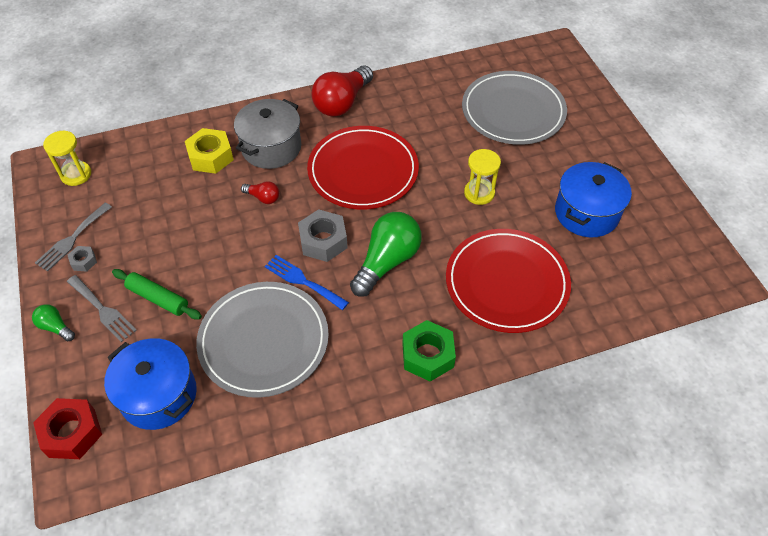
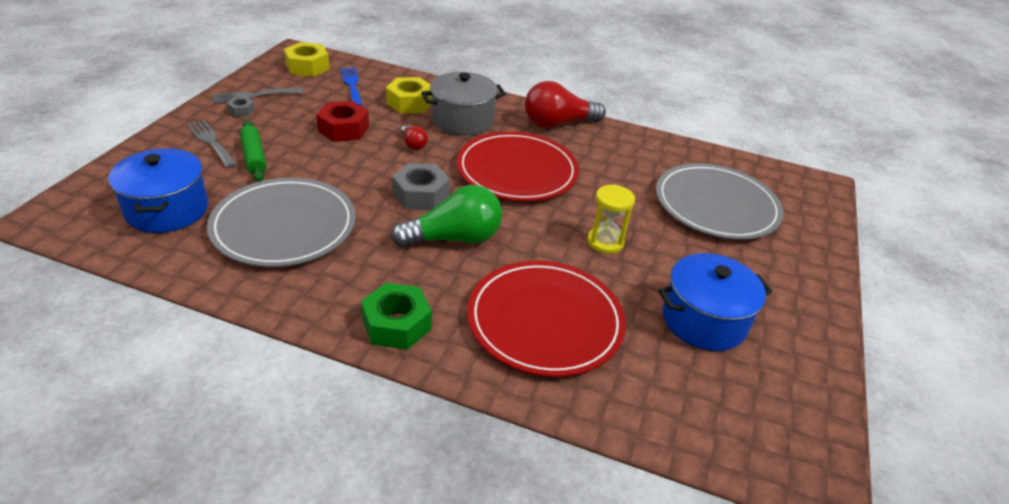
camera: 35 degrees right, 15 degrees down
(55, 327) = (170, 133): green light bulb -> none
(72, 433) = (85, 194): red nut -> red nut (343, 129)
(76, 174) = (307, 67): yellow hourglass -> yellow nut
(103, 310) = (211, 142): grey fork -> grey fork turned 150 degrees clockwise
(303, 281) = (368, 209): blue fork -> blue fork (352, 85)

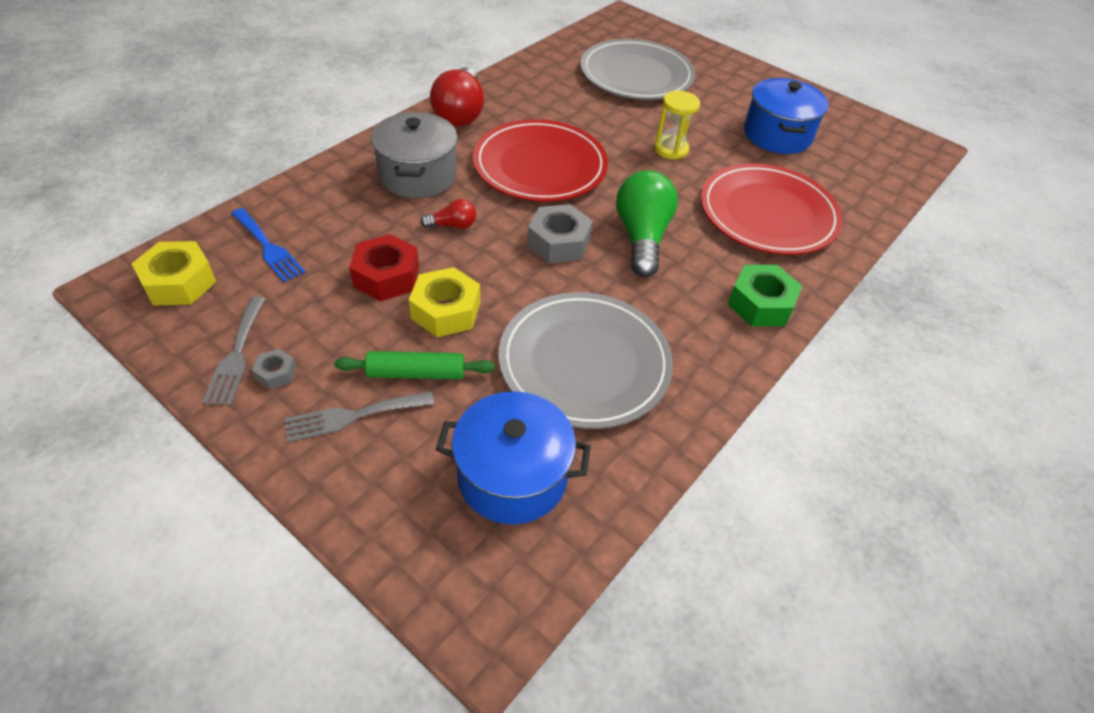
camera: 70 degrees left, 10 degrees up
(352, 85) = (268, 247): blue fork -> blue fork turned 135 degrees counterclockwise
(410, 103) = (351, 206): yellow nut -> yellow nut (446, 311)

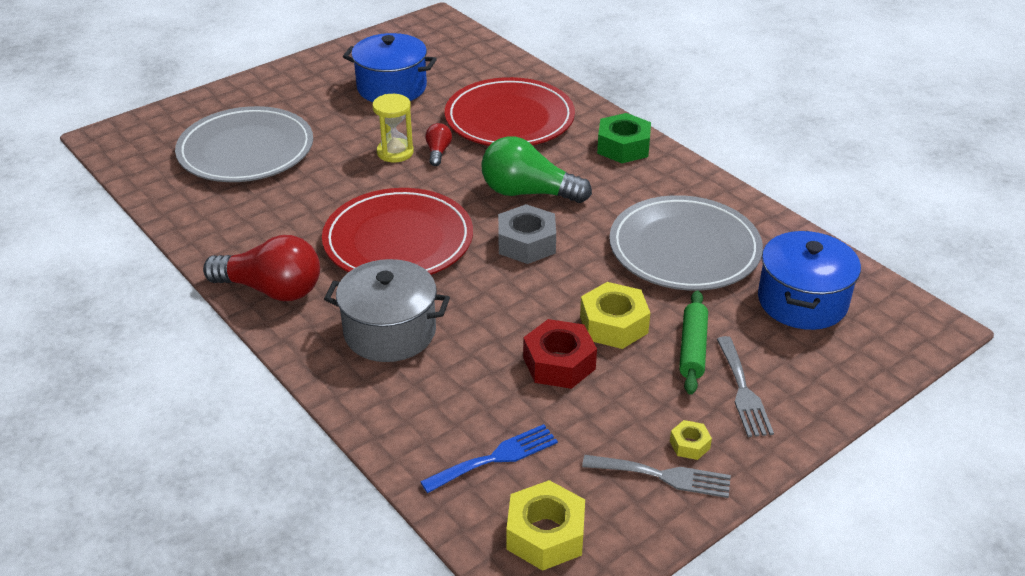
camera: 75 degrees left, 10 degrees down
(276, 373) = (689, 445): grey nut -> yellow nut
(452, 225) = (485, 311): red light bulb -> red light bulb (438, 152)

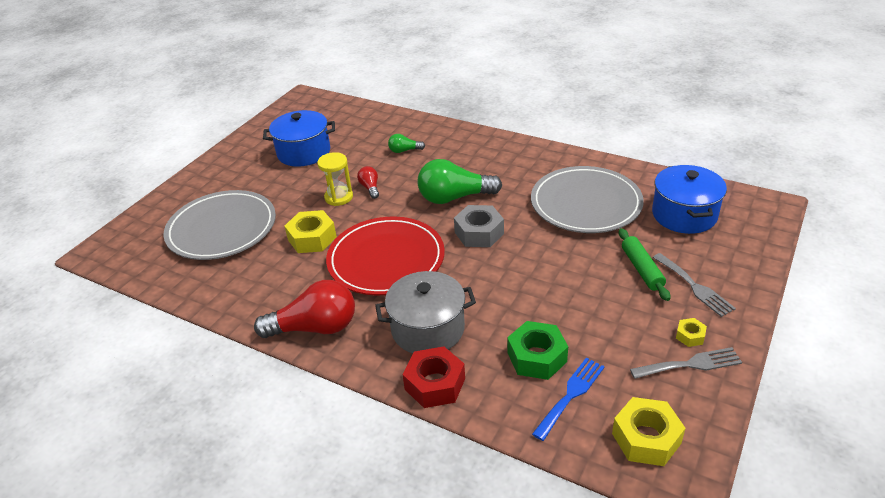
camera: 20 degrees left, 0 degrees up
(509, 118) = (404, 150): red plate -> green light bulb
(559, 363) = (563, 310): red nut -> red nut (435, 384)
(613, 324) = (579, 270): yellow nut -> yellow nut (312, 238)
(623, 147) = (495, 148): green nut -> green nut (537, 357)

